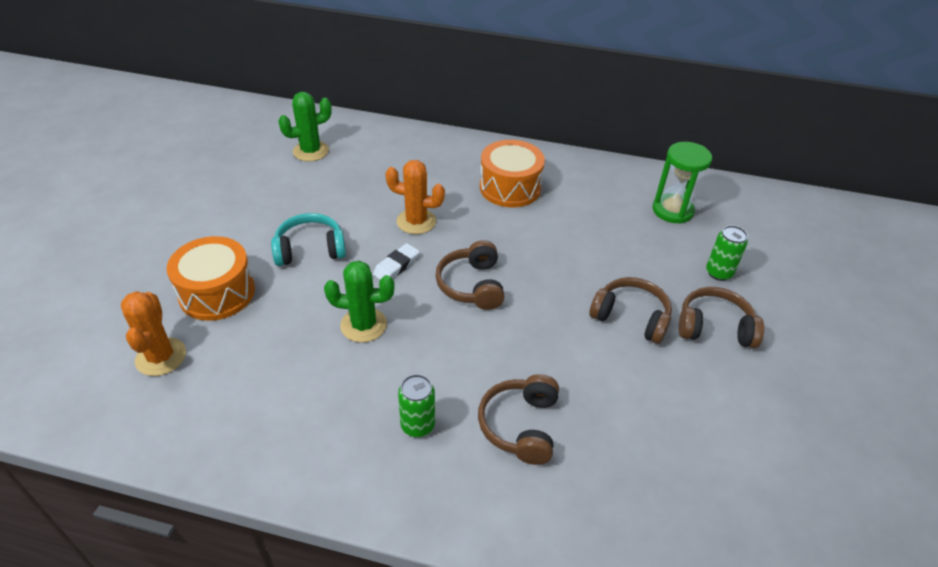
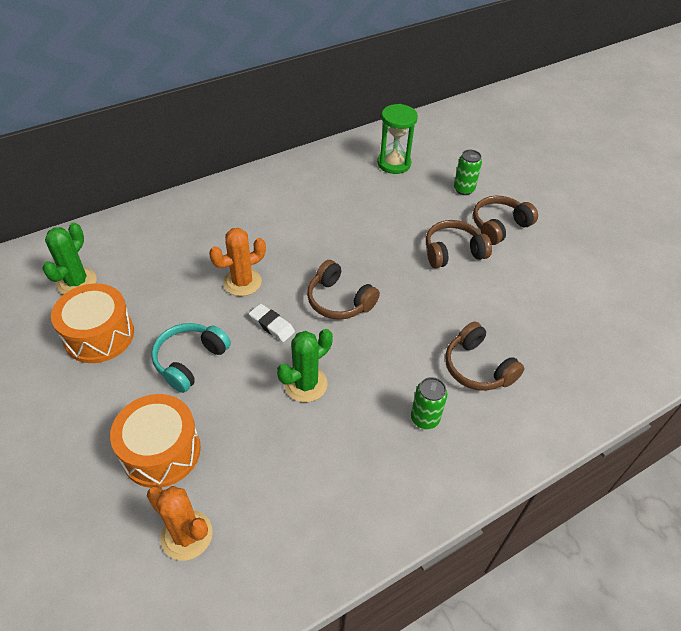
camera: 45 degrees left, 5 degrees up
(396, 266) = (272, 325): white eraser -> white eraser turned 45 degrees counterclockwise
(510, 187) = (275, 212): orange drum -> orange drum (99, 335)

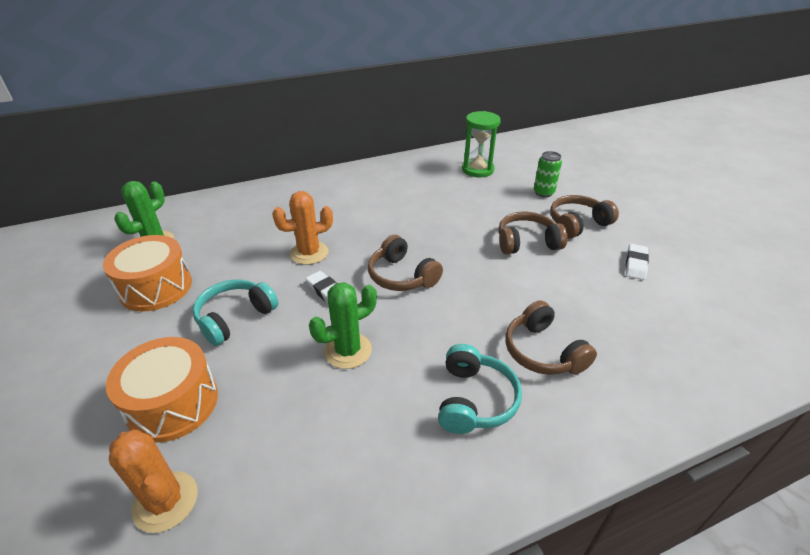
camera: 10 degrees right, 10 degrees down
(424, 419) = (474, 399): green can -> turquoise headphones
(554, 269) = (635, 264): none -> white eraser

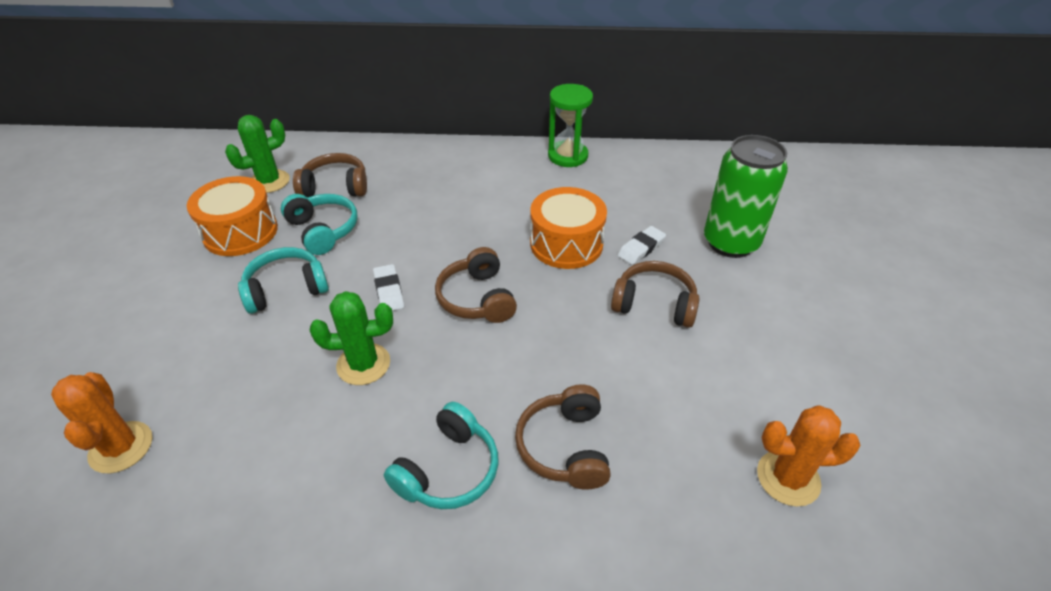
camera: 25 degrees right, 5 degrees up
(173, 403) = (182, 357): orange drum -> orange drum (566, 244)
(235, 265) = (323, 230): none -> turquoise headphones
(309, 253) = (402, 239): orange cactus -> orange cactus (788, 478)
(477, 170) = (668, 187): green hourglass -> green hourglass (567, 156)
(543, 192) = (730, 242): green can -> green can, size x1.95
(577, 224) = (741, 299): brown headphones -> brown headphones (335, 187)
(635, 264) = (776, 380): white eraser -> white eraser (641, 248)

